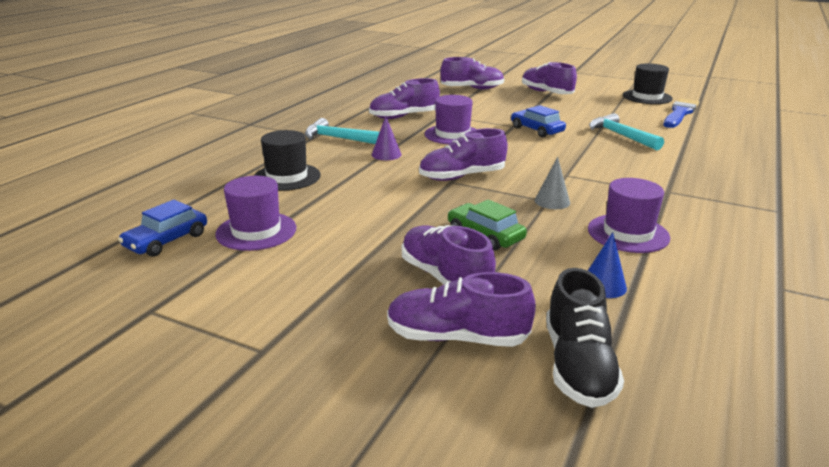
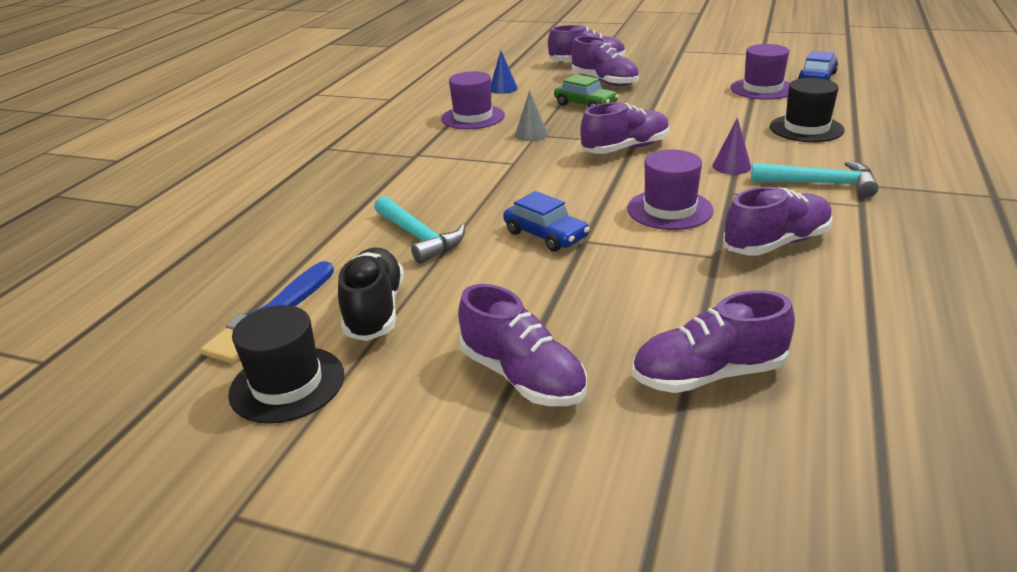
camera: 175 degrees right, 5 degrees up
(578, 365) = (525, 62): black shoe -> black shoe (375, 310)

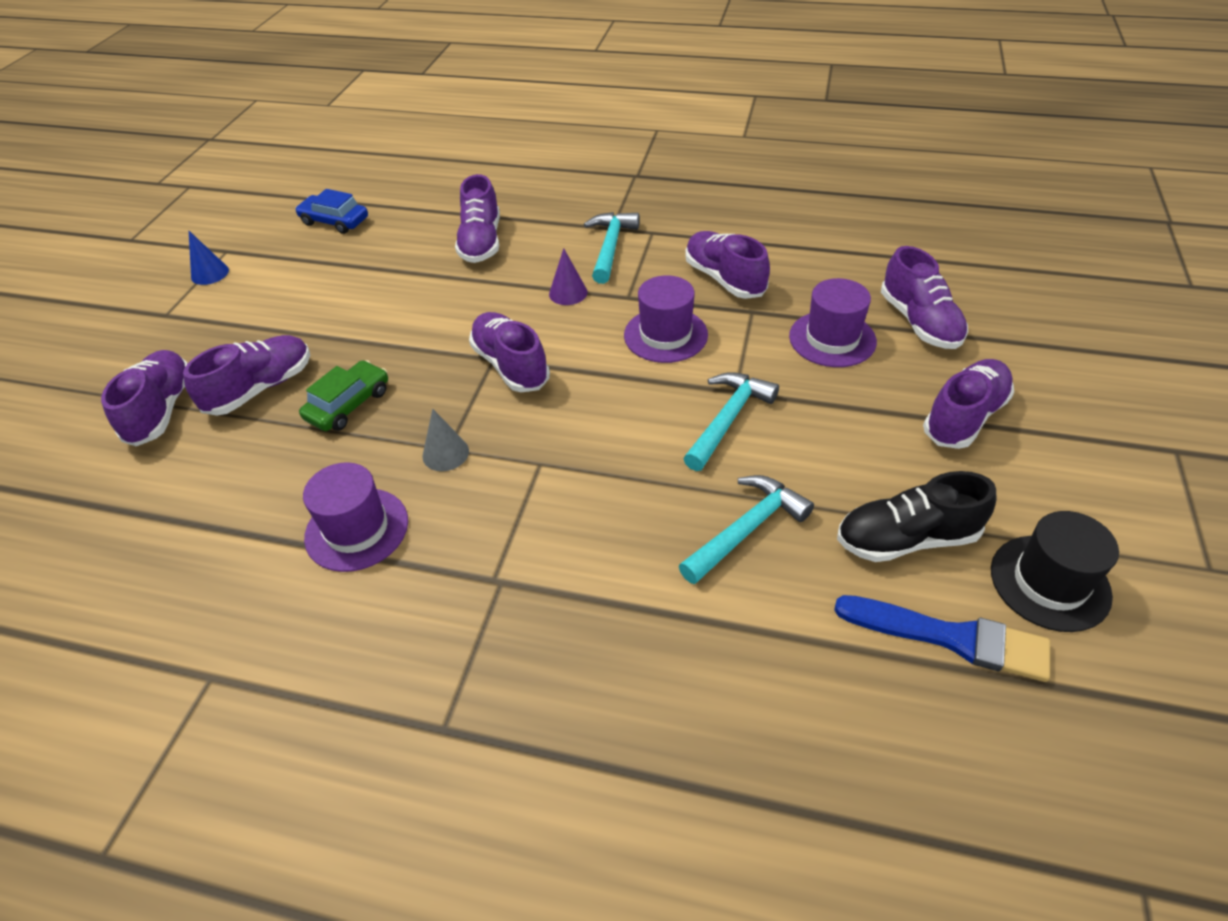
camera: 95 degrees left, 15 degrees up
(503, 88) = (234, 505): blue cone -> blue cone (210, 273)
(545, 235) = (727, 419): blue car -> turquoise hammer
(762, 89) = (353, 259): purple hat -> purple hat (832, 339)
(806, 128) = (481, 242): black hat -> purple shoe

